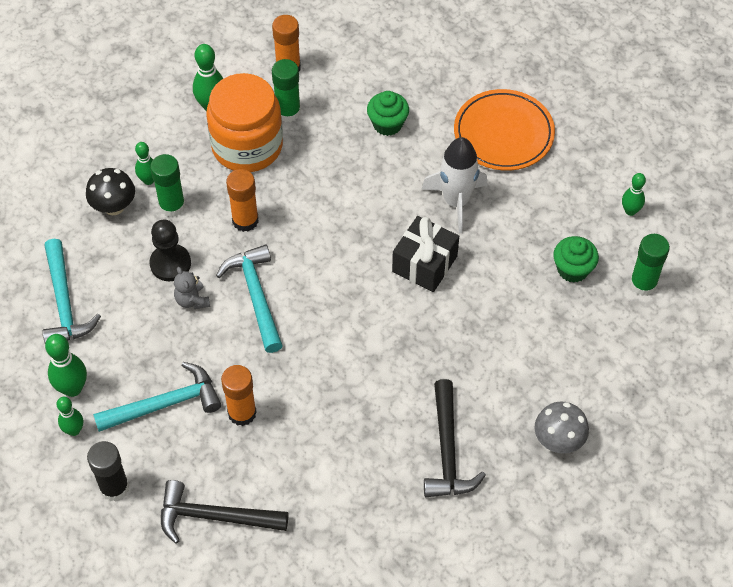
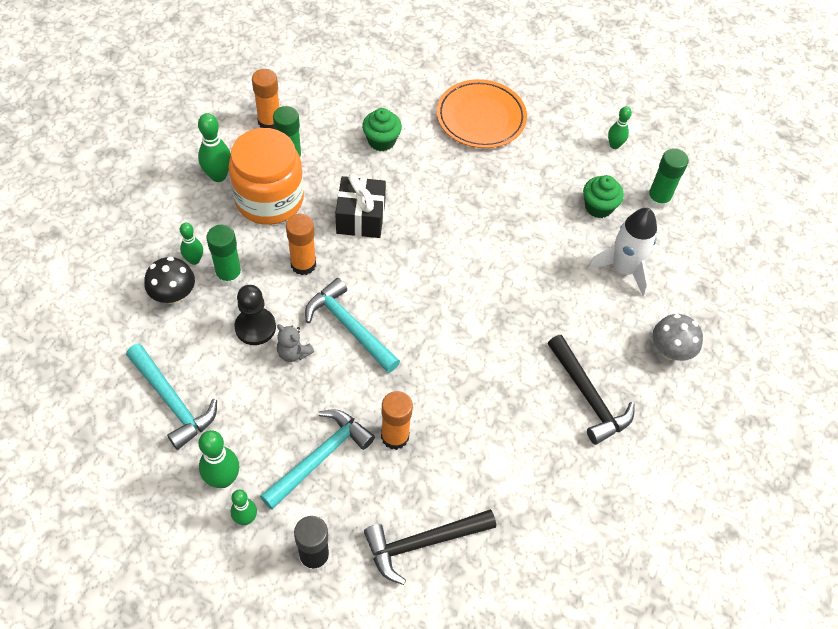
camera: 30 degrees left, 0 degrees up
(424, 264) = (478, 245): black gift -> black gift (360, 217)
(456, 201) = (474, 185): white rocket -> white rocket (623, 269)

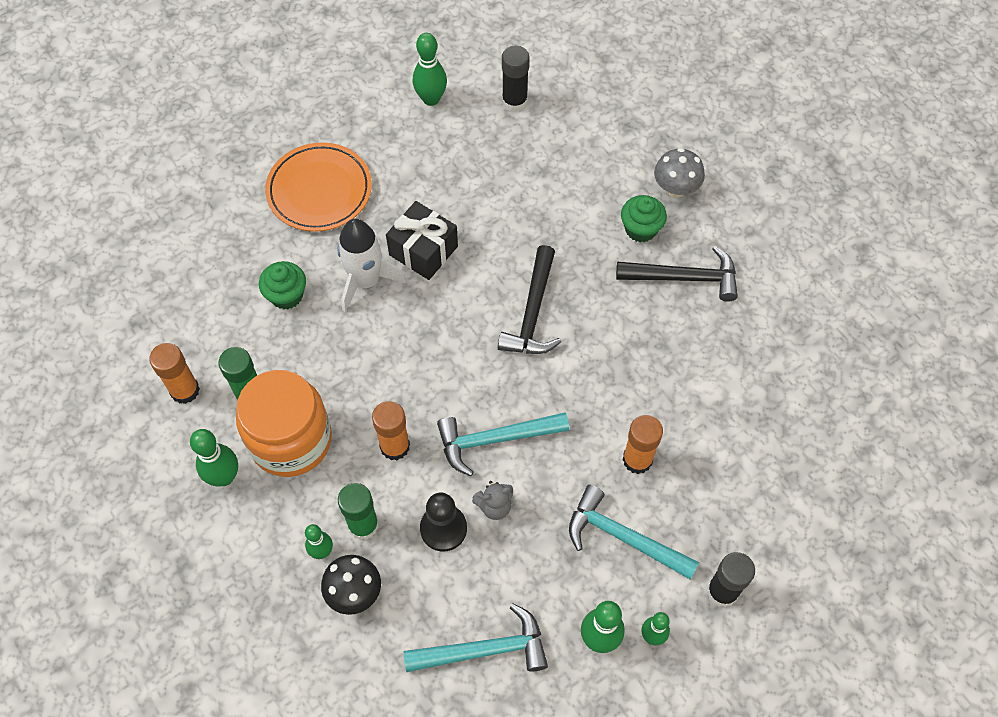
camera: 55 degrees left, 5 degrees up
(320, 457) = (624, 537): turquoise hammer -> turquoise hammer turned 45 degrees counterclockwise
(360, 217) = (371, 364): black gift -> black gift (423, 251)
(423, 543) = (755, 490): black hammer -> black hammer (533, 312)
(598, 207) = (492, 153): green cupcake -> green cupcake (640, 229)
(614, 145) = (431, 99): green bowling pin -> green bowling pin, size x1.54
(623, 269) = (571, 174): white rocket -> white rocket (366, 281)
(658, 199) = (514, 101): green glue stick -> black glue stick

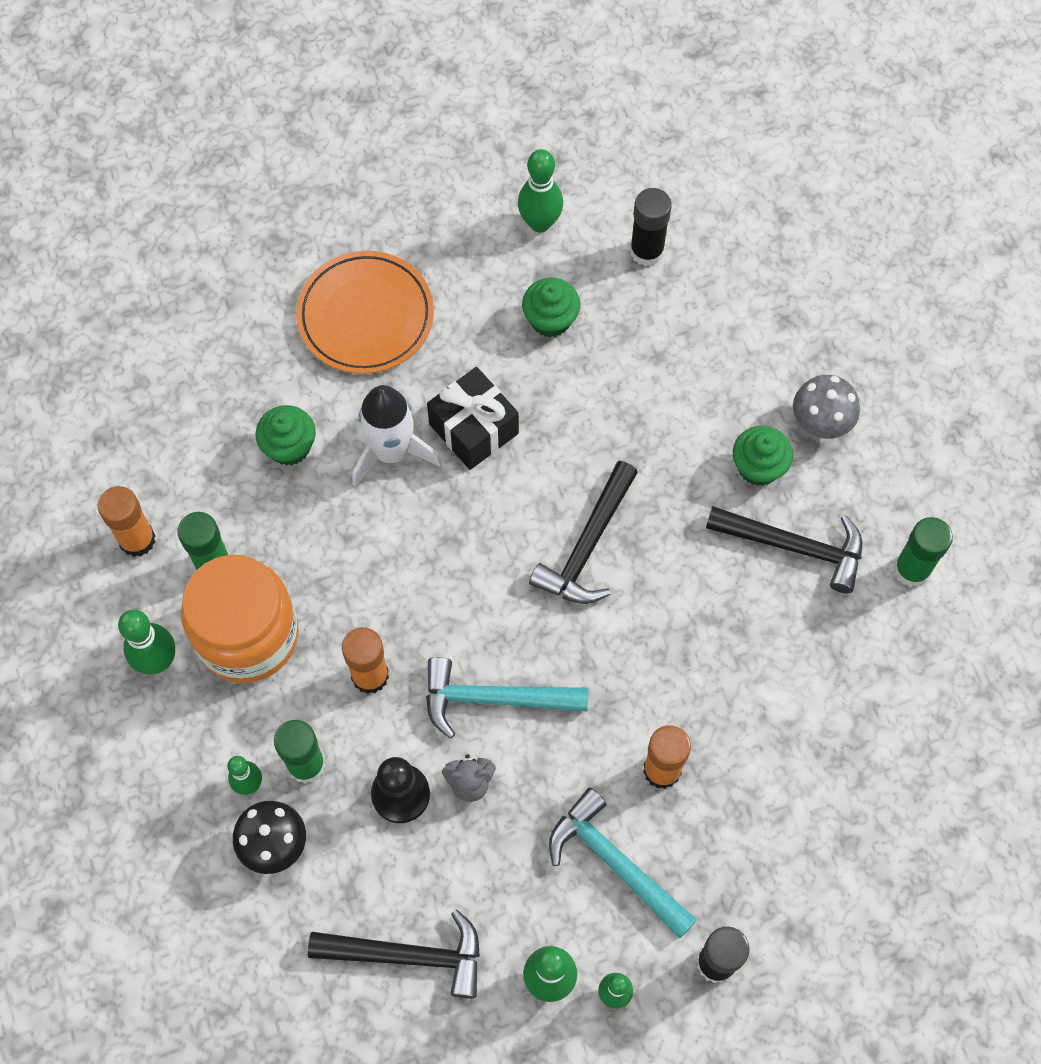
camera: 15 degrees right, 5 degrees up
(458, 163) = (550, 320): none -> green cupcake
(484, 650) = (408, 955): turquoise hammer -> black hammer
(773, 273) = (912, 569): none -> green glue stick

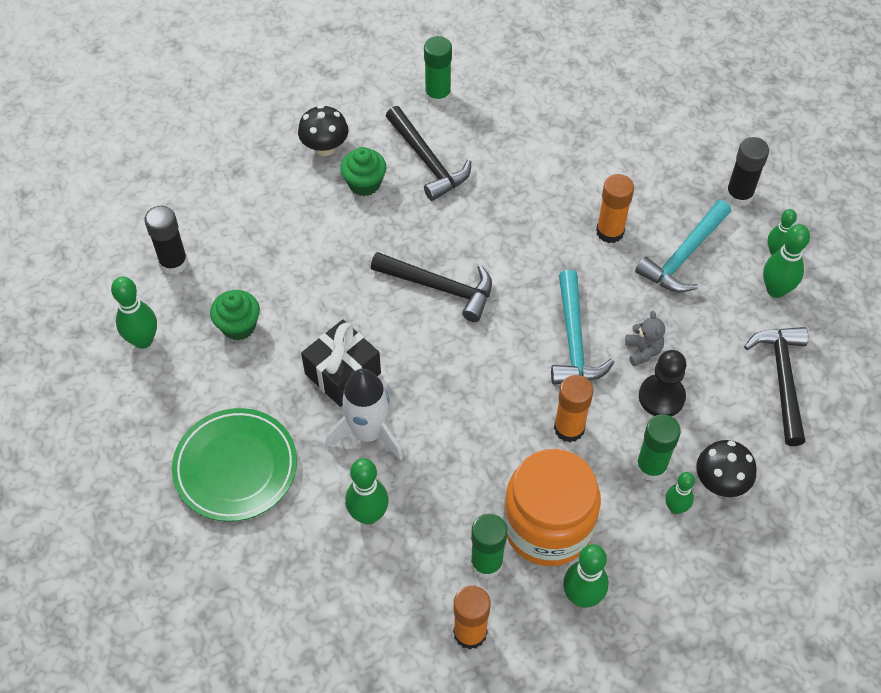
camera: 95 degrees left, 10 degrees down
(289, 447) = (368, 515): green cupcake -> green bowling pin
(365, 316) = (235, 467): orange plate -> green plate
(794, 547) = (427, 161): black hammer -> black hammer turned 135 degrees clockwise
(820, 422) = (325, 148): grey mushroom -> black mushroom

